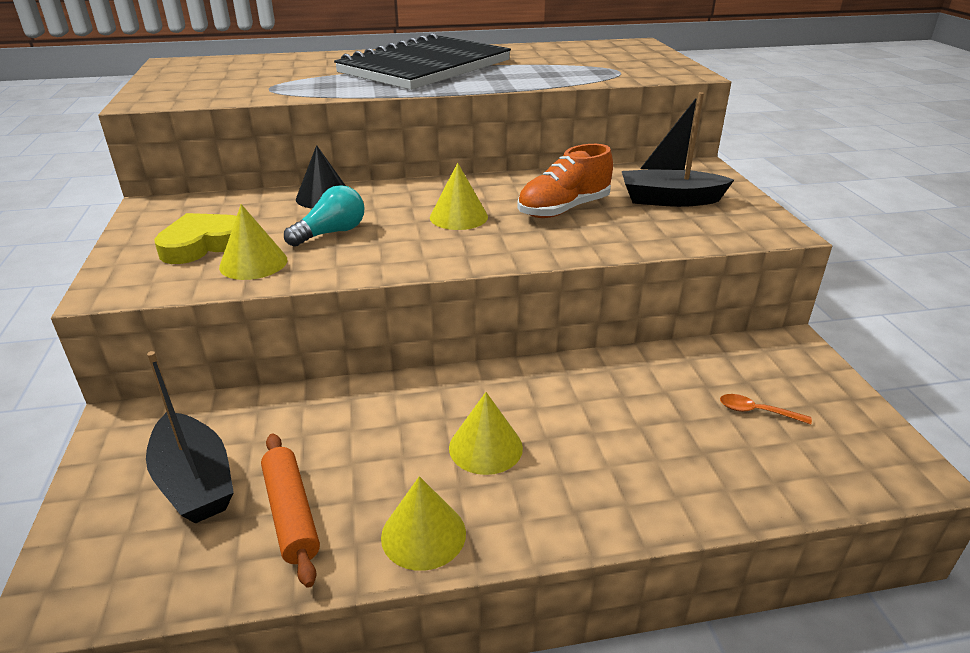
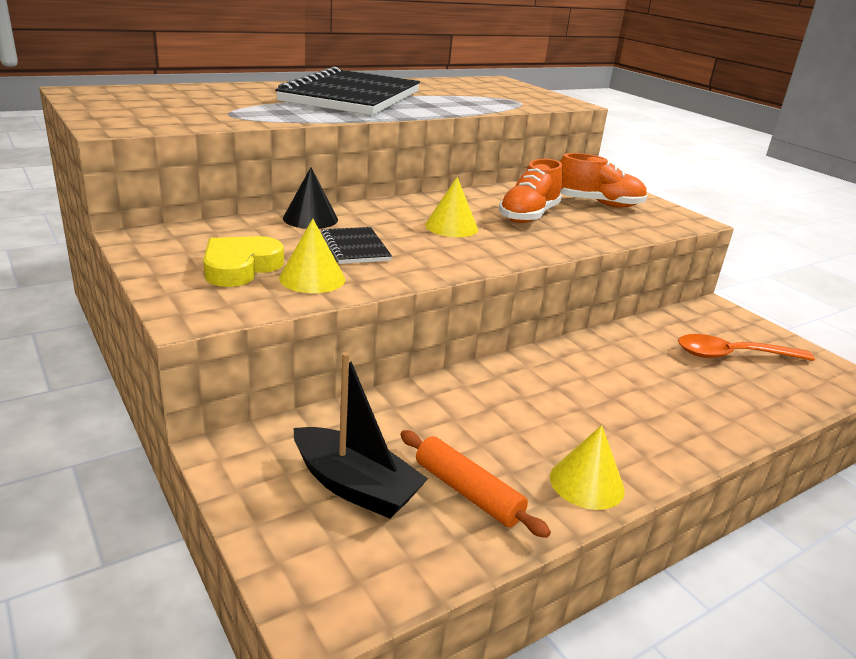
camera: 25 degrees left, 5 degrees down
(331, 233) = (355, 248): turquoise light bulb -> black notebook
(485, 447) = (574, 412): yellow cone -> none
(669, 200) = (598, 204): black boat -> orange shoe
(756, 411) = (733, 355): orange spoon -> orange spoon, size x2.05

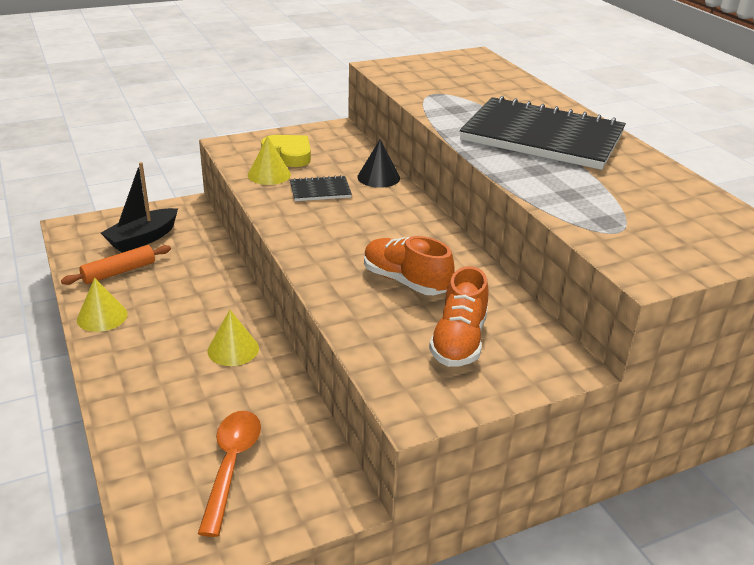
camera: 100 degrees right, 5 degrees up
(451, 227) = (368, 234): yellow cone -> yellow cone (233, 349)

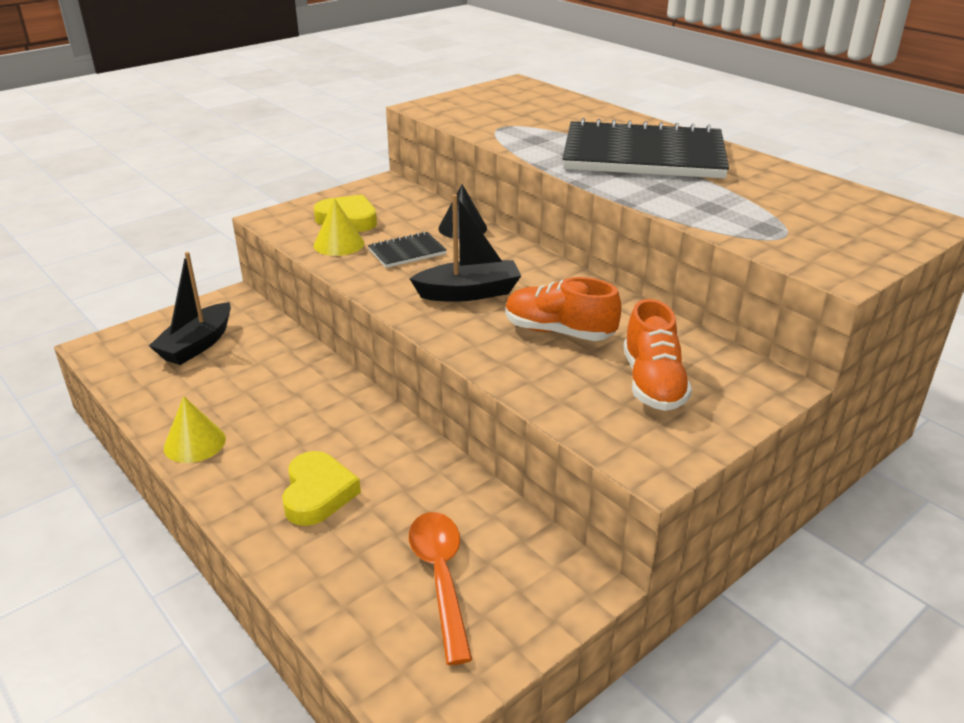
camera: 15 degrees left, 0 degrees up
(119, 272) = (188, 388): orange rolling pin -> none
(172, 376) = (317, 493): none -> yellow heart
(233, 349) = (372, 448): yellow cone -> none
(350, 234) = (469, 293): none -> black boat

